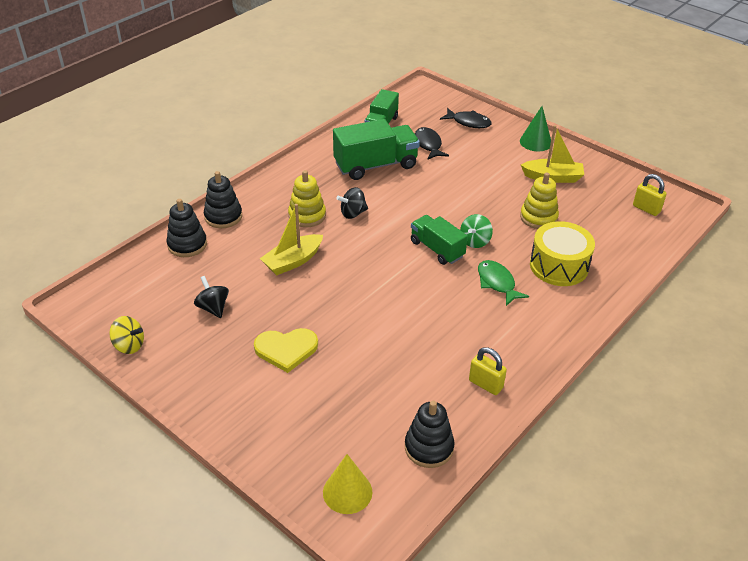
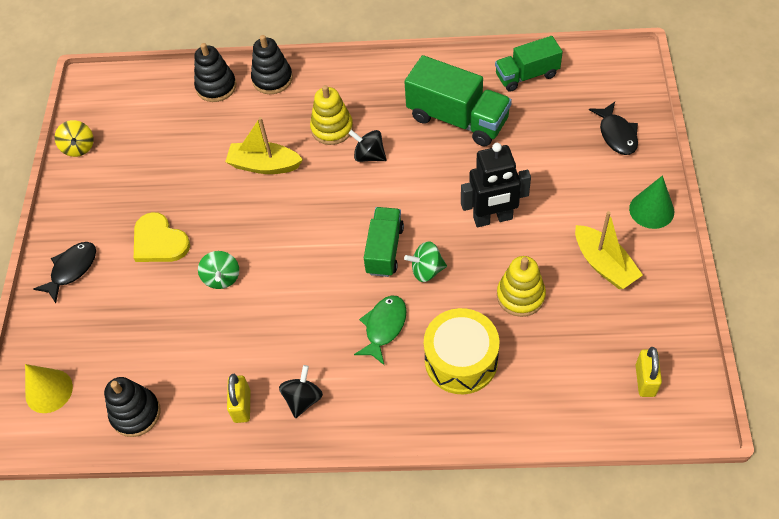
camera: 55 degrees right, 15 degrees up
(213, 308) = (162, 161): black spinning top -> black spinning top (303, 399)
(363, 335) = (222, 278): none -> green spinning top
(428, 145) = (537, 131): black fish -> black fish (71, 270)
(469, 195) = (493, 218): none -> black robot

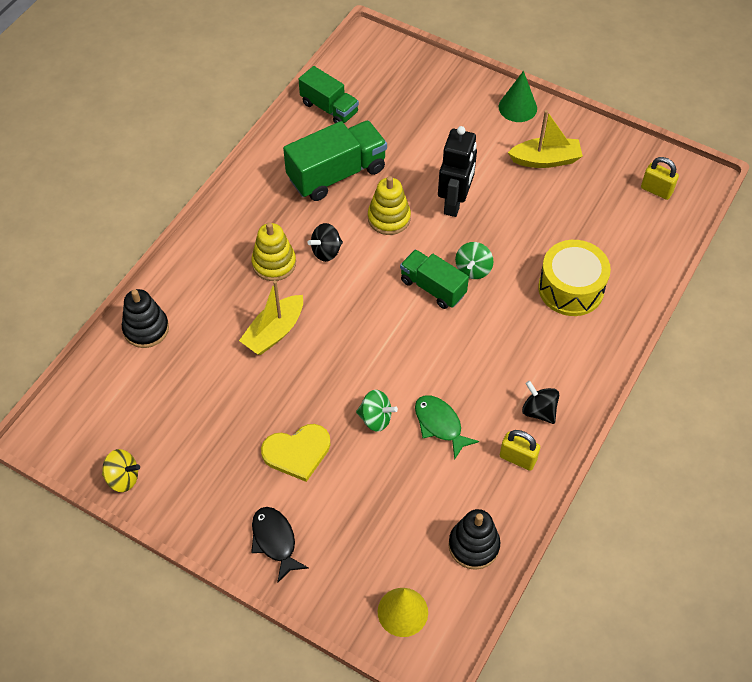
camera: 65 degrees left, 0 degrees up
(272, 79) = (176, 281): black stacking toy -> none
(384, 327) = (507, 323): green fish -> green fish (440, 424)
(520, 296) = (538, 223): yellow stacking toy -> yellow stacking toy (389, 218)
(527, 75) = (329, 108): green truck -> green truck turned 60 degrees counterclockwise
(616, 134) = (433, 88): black fish -> none

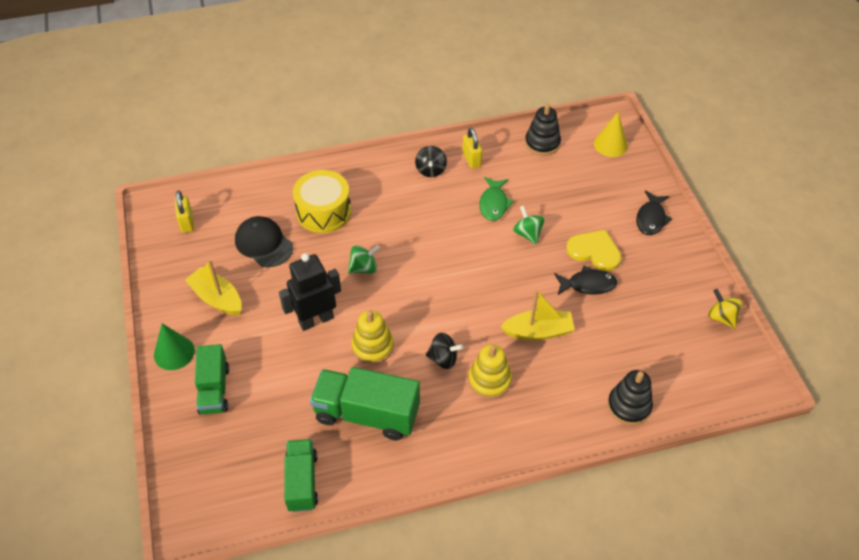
camera: 135 degrees left, 5 degrees down
(272, 411) = (588, 285): none -> black fish
(433, 287) = (403, 277): green truck -> green truck (214, 389)
(575, 223) = (264, 243): none -> black cap

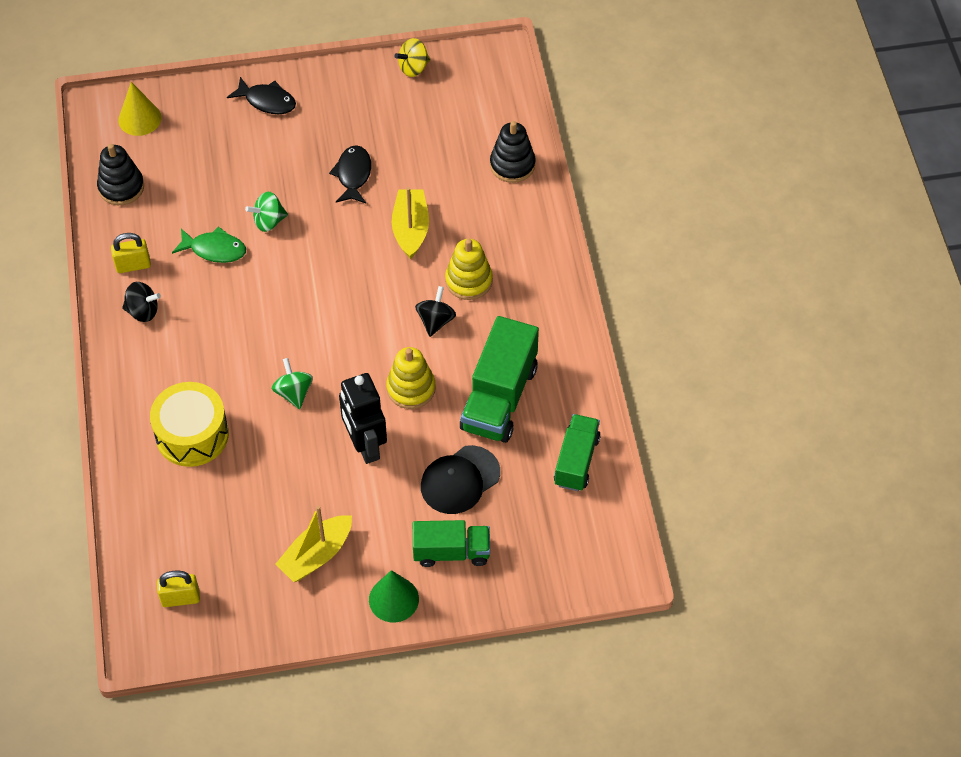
camera: 85 degrees left, 5 degrees up
(264, 243) = (235, 504): black cap -> black cap (460, 480)
(302, 482) = (576, 461): green truck -> green truck turned 105 degrees clockwise
(594, 251) = (306, 161): yellow heart -> none

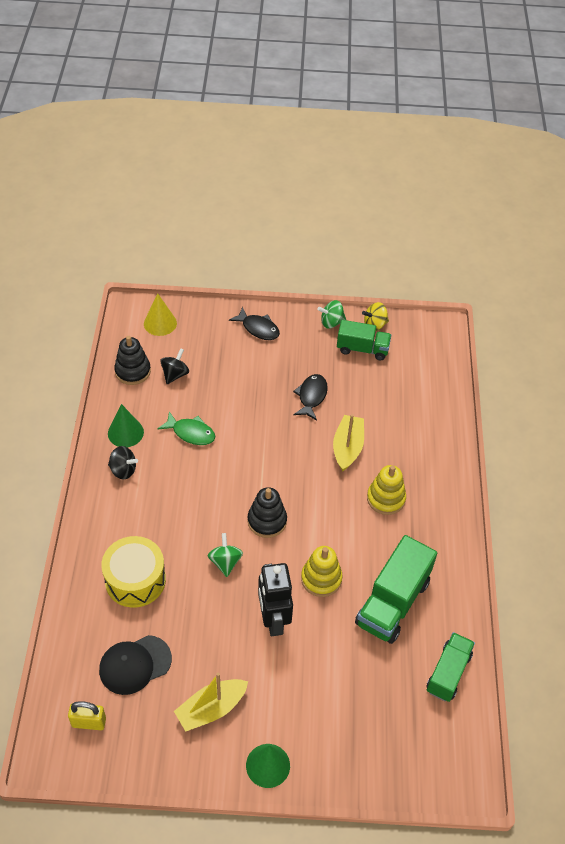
camera: 10 degrees right, 5 degrees down
(133, 265) = (125, 432): yellow padlock -> green cone
(268, 221) = (238, 419): green spinning top -> green spinning top (331, 322)
(435, 321) = (352, 526): black spinning top -> black spinning top (175, 374)
(451, 552) = (326, 732): green truck -> green truck (362, 349)
(460, 480) = (346, 668): black cap -> black cap (135, 665)
(512, 165) = (437, 413): black stacking toy -> black stacking toy (267, 521)

